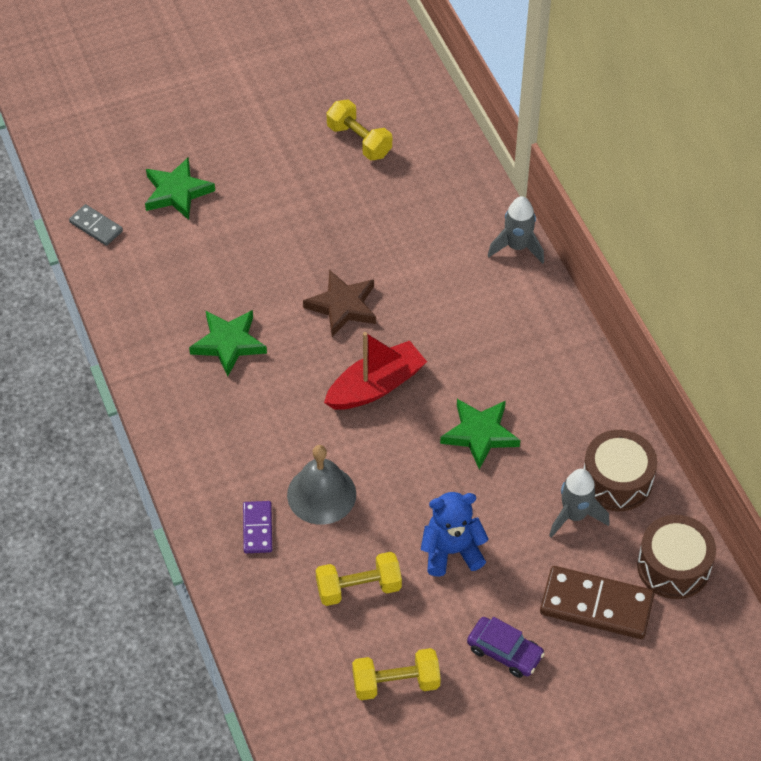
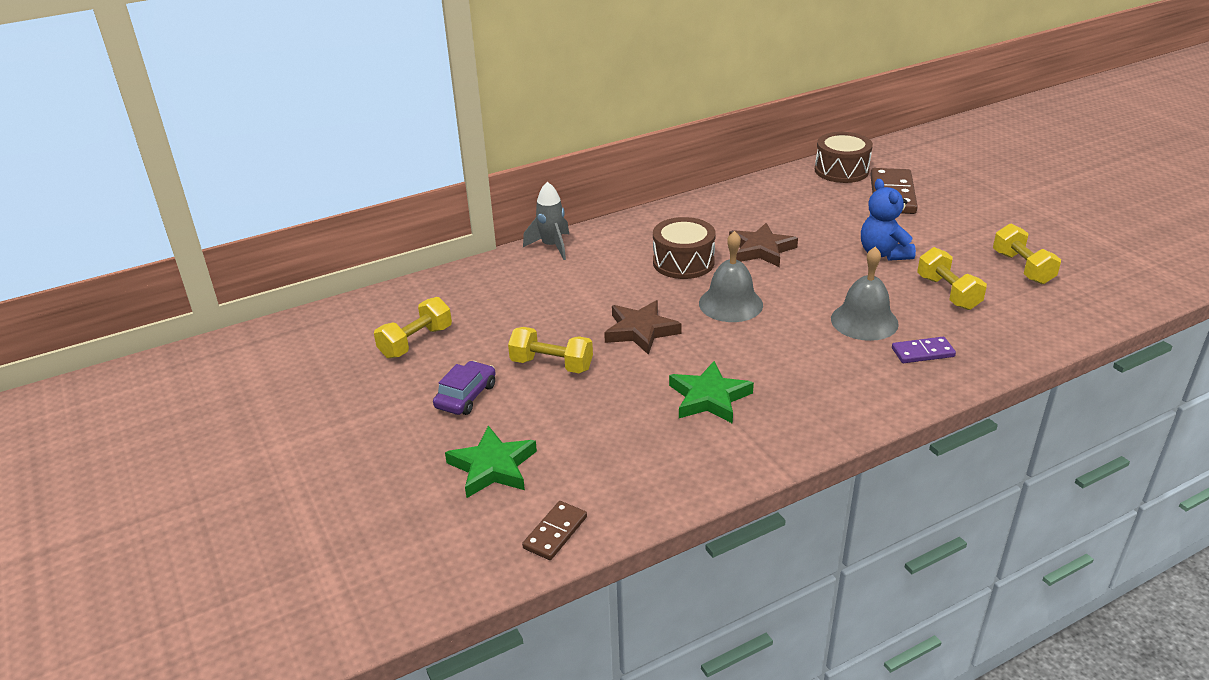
camera: 95 degrees left, 20 degrees down
(96, 227) = (555, 533): grey domino -> brown domino
(303, 235) = (551, 365): none -> yellow dumbbell
(375, 386) = (730, 304): red boat -> grey bell
(480, 434) = (761, 250): green star -> brown star
(505, 651) = (958, 226): purple car -> purple car (466, 396)
(574, 515) = (819, 206): grey rocket -> none
(617, 480) = (778, 193): brown drum -> brown drum (683, 262)

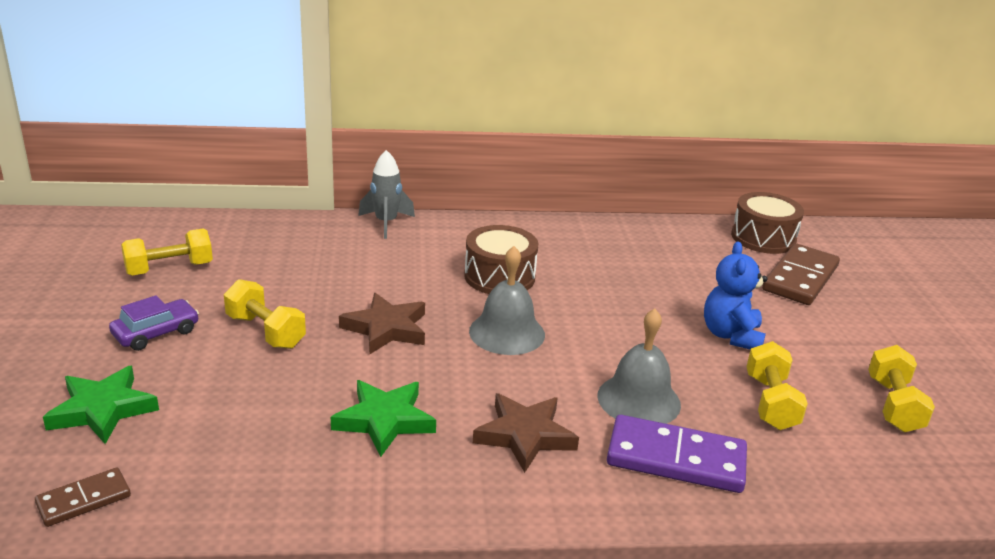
camera: 20 degrees right, 5 degrees down
(761, 250) = (595, 289): brown star -> brown star (525, 435)
(922, 352) = (676, 459): purple domino -> purple domino, size x1.82

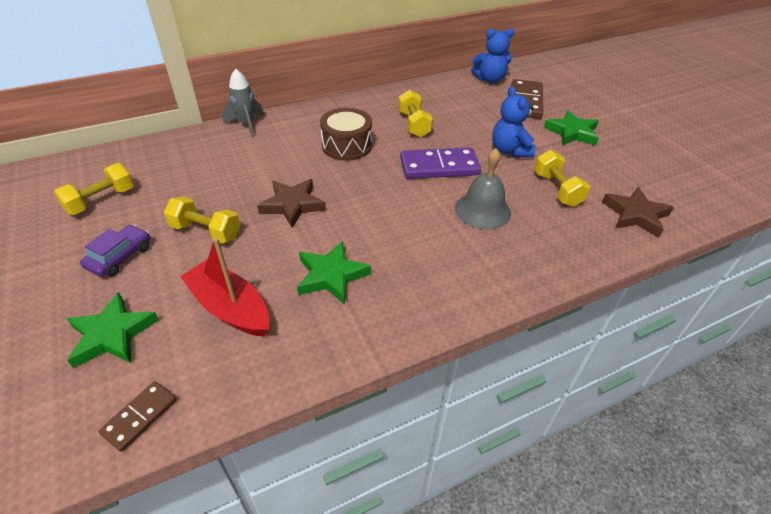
camera: 20 degrees left, 15 degrees up
(244, 421) = (230, 308): none -> red boat
(507, 332) = (375, 185): grey bell -> none
(525, 435) = (429, 257): brown star -> brown star (635, 215)
(676, 459) = (527, 244): purple domino -> purple domino (439, 166)
(763, 238) = (489, 79): brown drum -> blue teddy bear
(848, 335) = (572, 132): none -> green star
(893, 405) = (621, 172): yellow dumbbell -> yellow dumbbell (414, 124)

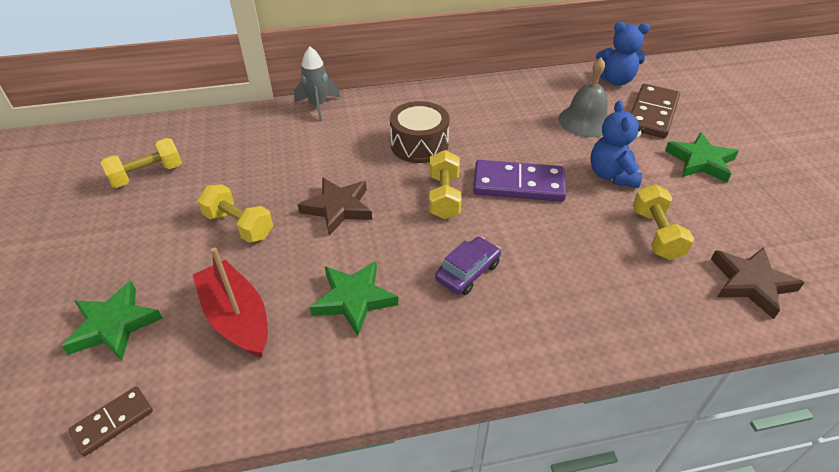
camera: 15 degrees right, 0 degrees up
(120, 257) = (147, 240): purple car -> purple car (468, 272)
(414, 124) = (505, 128): yellow dumbbell -> yellow dumbbell (444, 196)
(482, 210) = (553, 247): grey bell -> grey bell (585, 121)

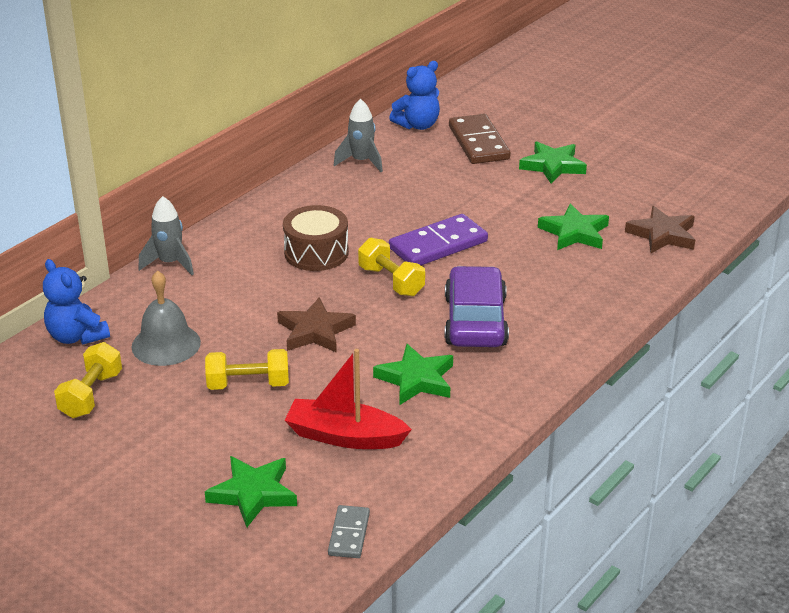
camera: 40 degrees left, 10 degrees down
(113, 422) = (349, 534): brown domino -> grey domino
(468, 272) = (475, 321): purple car -> purple car, size x1.74
(538, 90) = (361, 162): none -> grey rocket
(585, 121) = (432, 171): grey bell -> grey bell (166, 344)
(612, 175) = (500, 205): blue teddy bear -> blue teddy bear (77, 336)
(656, 234) = (574, 232): yellow dumbbell -> green star

